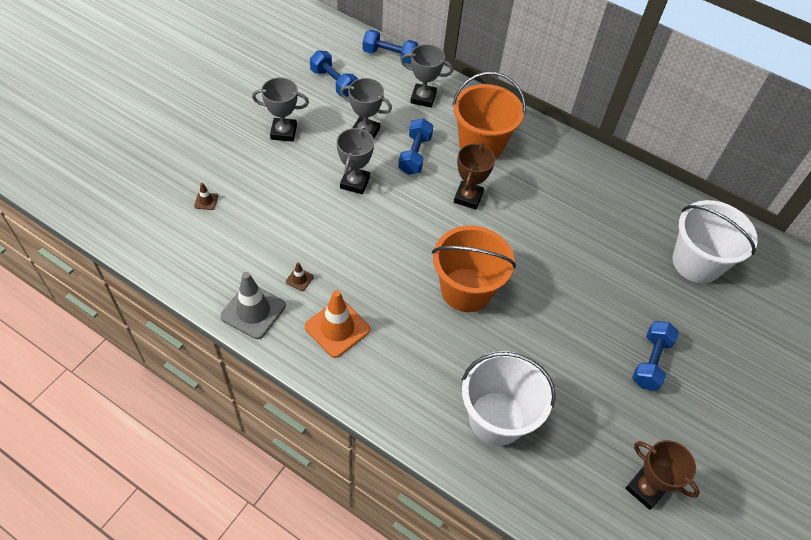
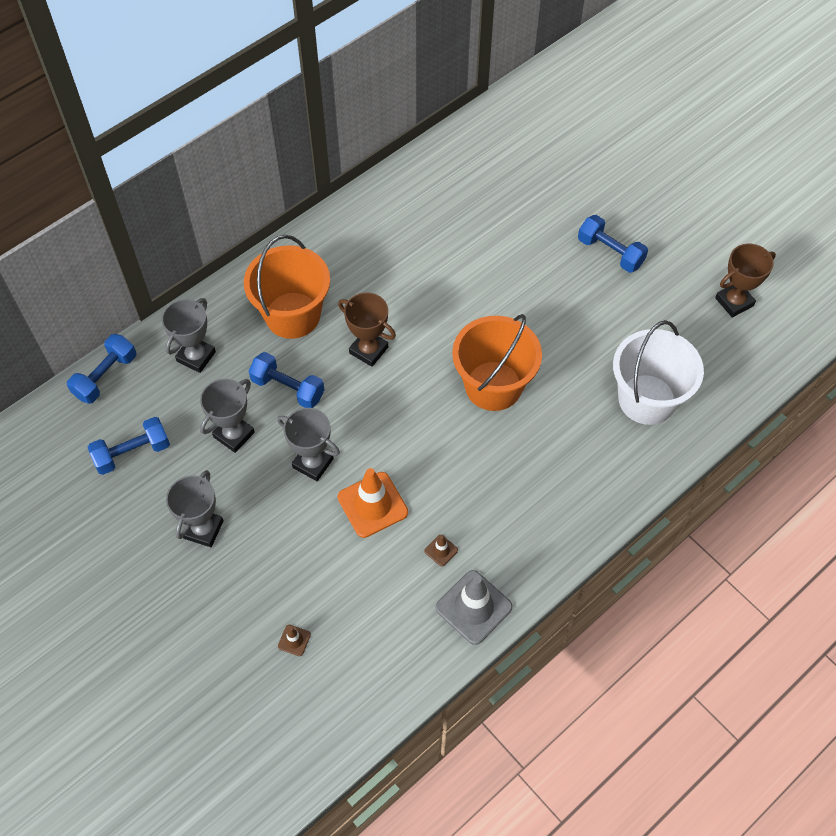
camera: 70 degrees left, 5 degrees up
(337, 328) = (515, 523): orange traffic cone -> orange traffic cone (372, 505)
(696, 262) = (507, 173): white bucket -> none

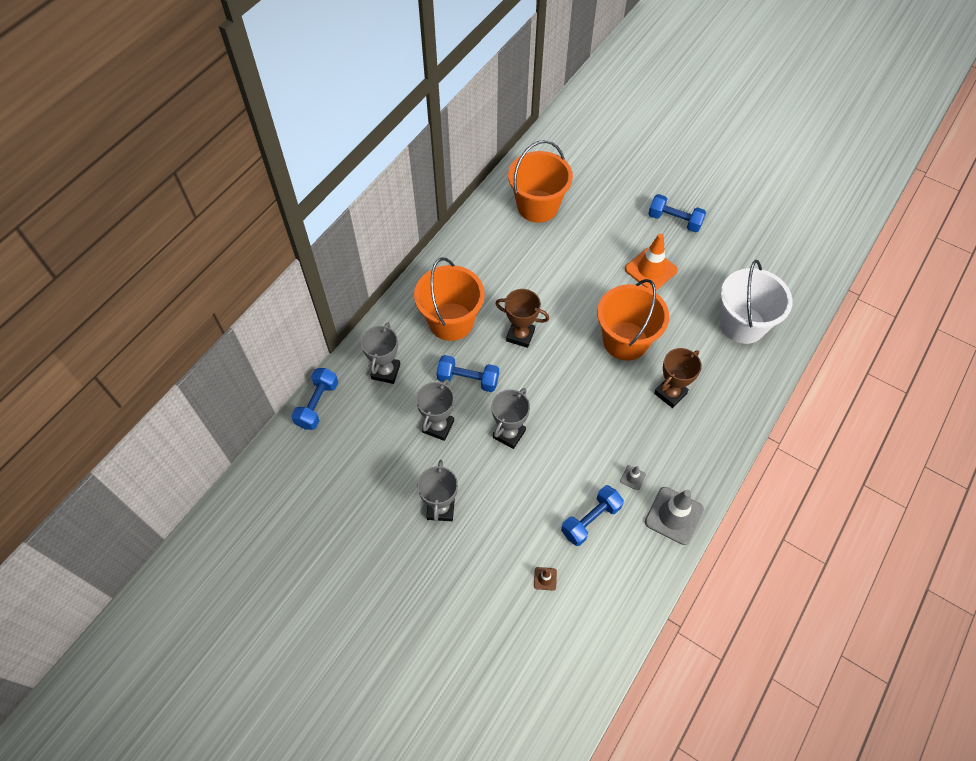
camera: 15 degrees left, 0 degrees up
(132, 453) = (361, 461): blue dumbbell -> blue dumbbell (590, 520)
(313, 463) = (509, 434): grey trophy -> grey trophy turned 75 degrees counterclockwise
(372, 505) = (567, 455): orange traffic cone -> orange traffic cone (650, 269)
(441, 550) = (633, 478): brown traffic cone -> grey traffic cone
(446, 199) = (537, 206): none -> orange bucket
(734, 302) = (777, 238): brown trophy -> brown trophy (670, 393)

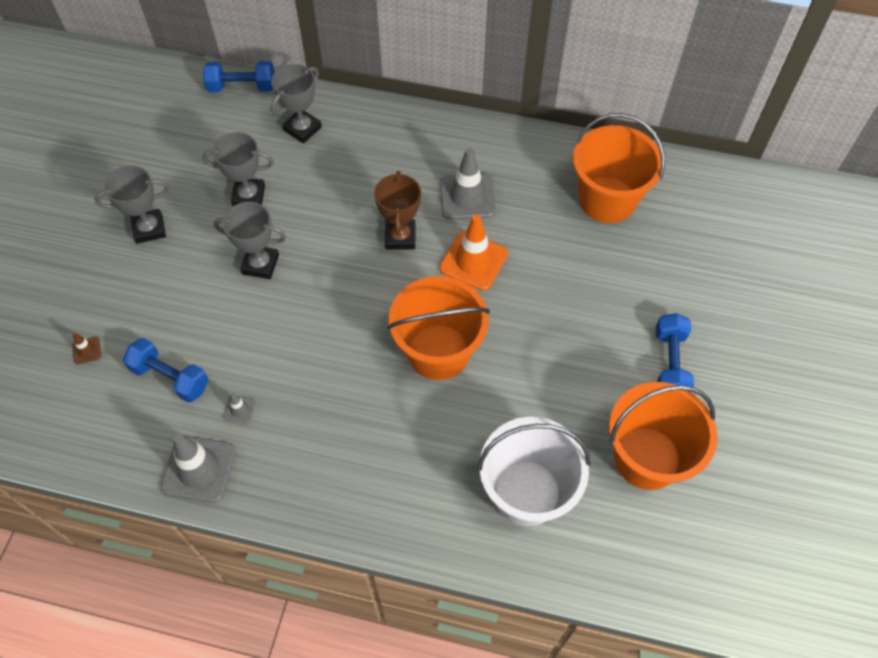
camera: 70 degrees right, 0 degrees up
(386, 371) = (302, 129): grey trophy -> grey trophy turned 45 degrees counterclockwise
(451, 321) = (392, 165): orange bucket -> orange bucket (647, 458)
(468, 380) = (319, 205): blue dumbbell -> none
(501, 284) = (467, 197): none -> grey traffic cone
(650, 269) = (568, 354): orange traffic cone -> orange traffic cone (473, 261)
(670, 393) = (377, 424): brown trophy -> none

